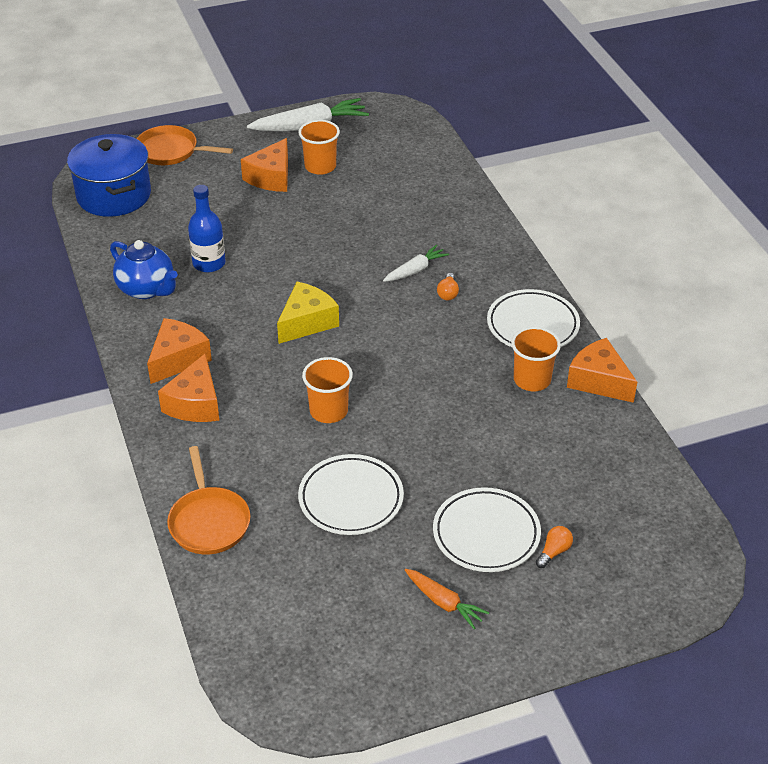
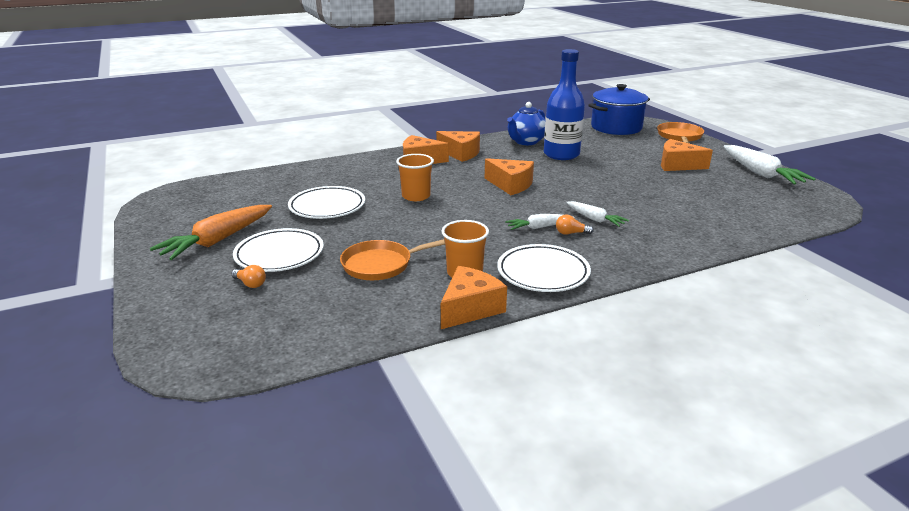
camera: 85 degrees right, 15 degrees down
(208, 521) = (316, 170): orange pan -> orange pan (381, 264)
(209, 263) = (561, 154): blue bottle -> blue bottle, size x1.53
(307, 322) = (511, 185): yellow cheese -> orange cheese
(320, 166) = (708, 179): orange cup -> none
(431, 314) = (538, 227): none -> white carrot
(444, 603) = (217, 241): orange carrot -> orange carrot, size x1.77

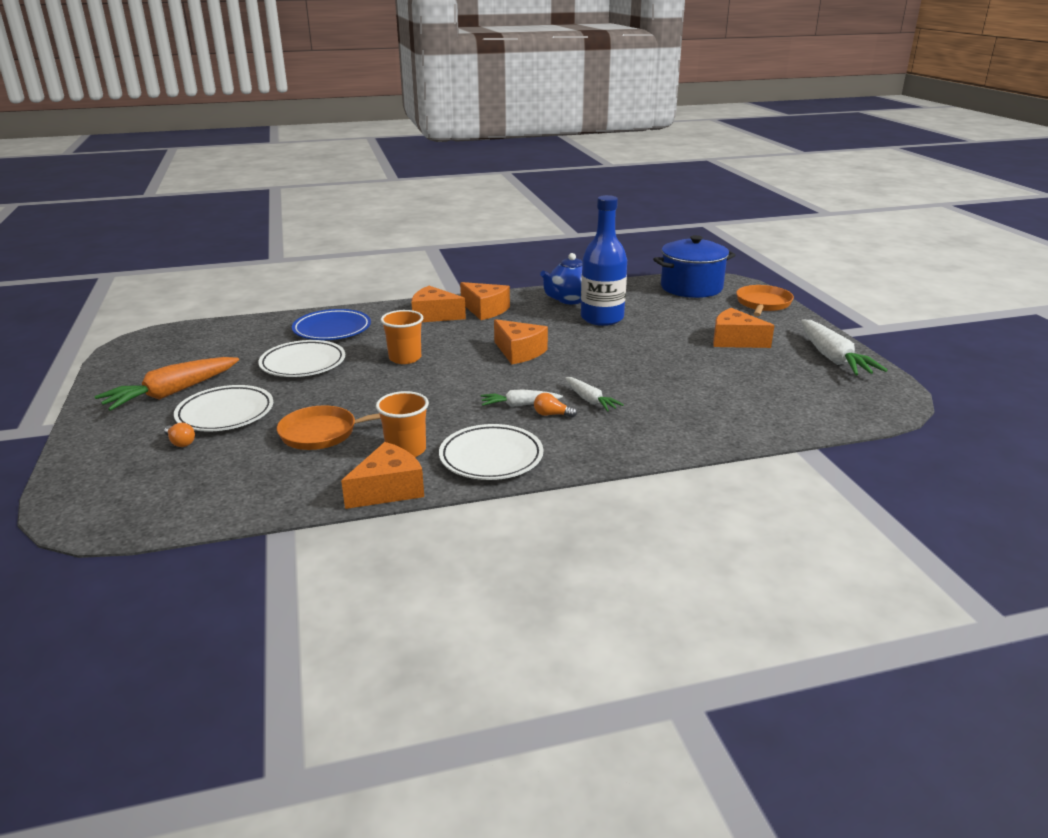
camera: 10 degrees right, 0 degrees up
(337, 177) = (332, 329): none -> blue plate

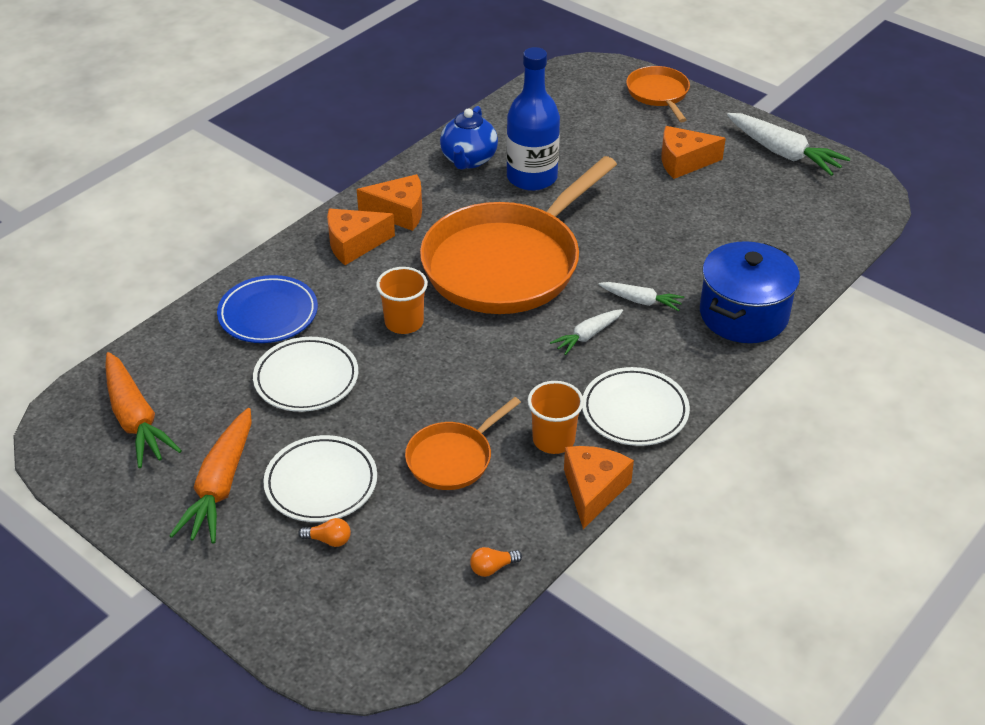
camera: 35 degrees left, 15 degrees up
(185, 349) = (136, 419): none -> orange carrot
(519, 352) = (507, 263): orange cheese -> orange pan
(552, 414) = (628, 335): orange light bulb -> orange light bulb (492, 568)
(691, 288) = (568, 92): blue pot -> blue pot (743, 314)

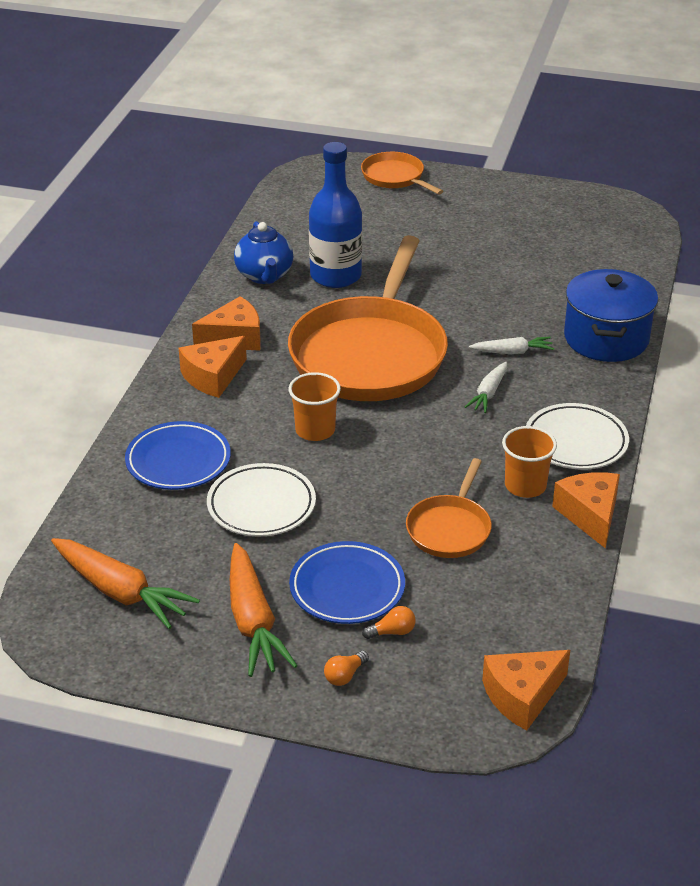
camera: 25 degrees left, 5 degrees down
(321, 483) = (347, 588): white plate -> blue plate
(492, 568) = (554, 604): orange light bulb -> orange light bulb (345, 675)
(683, 162) = (461, 228): orange cheese -> orange cheese (522, 696)
(783, 153) = (540, 200): white carrot -> none

